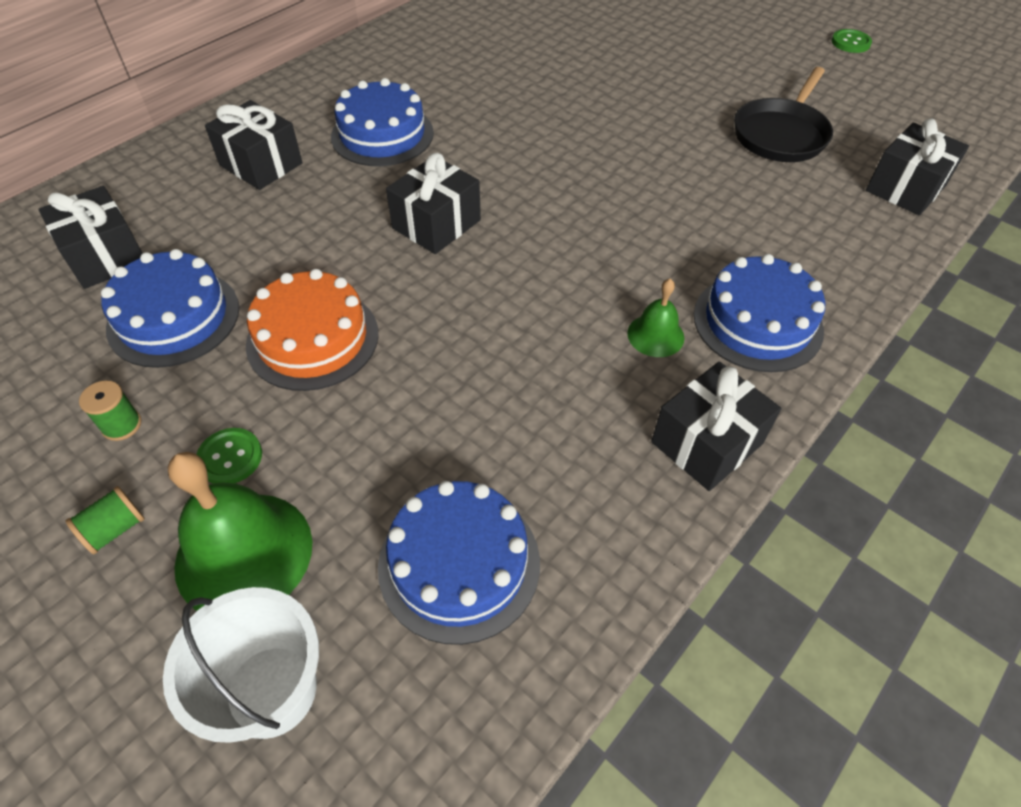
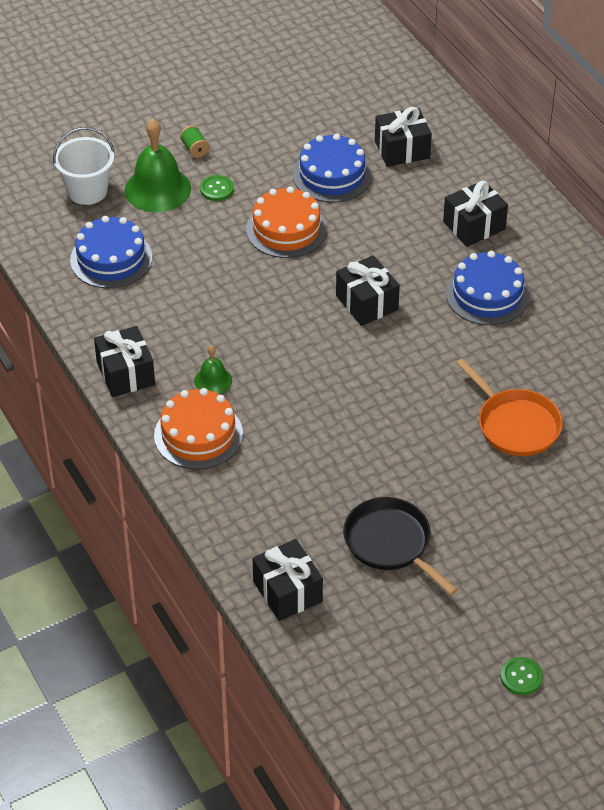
camera: 110 degrees right, 5 degrees down
(121, 425) = (259, 153): green spool -> none
(568, 87) = (515, 425): none -> orange pan
(757, 322) = (198, 434): blue cake -> orange cake

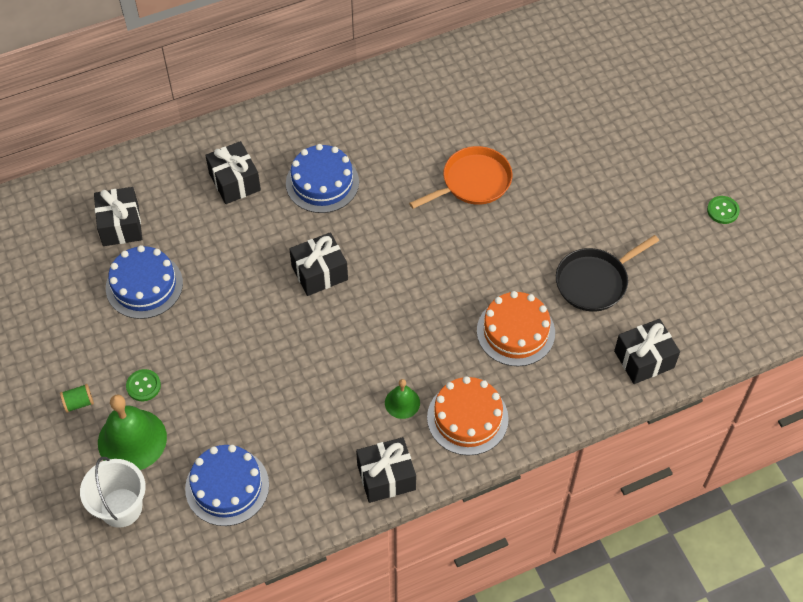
camera: 85 degrees left, 10 degrees up
(286, 229) = (212, 329): orange cake -> orange cake (515, 331)

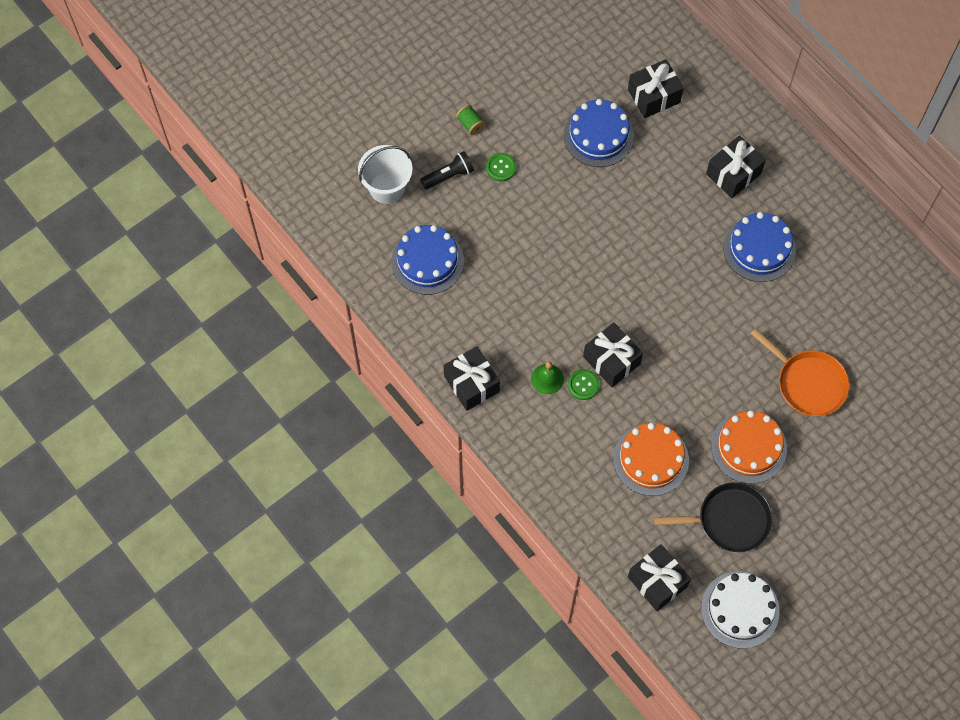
camera: 75 degrees right, 10 degrees up
(132, 440) = (448, 175): green bell -> black flashlight
(319, 273) = (659, 274): black gift -> black gift (611, 360)
(467, 418) = (548, 437): orange cake -> orange cake (748, 447)
(594, 282) = (729, 520): black pan -> black pan turned 135 degrees clockwise
(685, 297) = (740, 609): none -> white cake
(723, 210) = (857, 630): green button -> green button (583, 385)

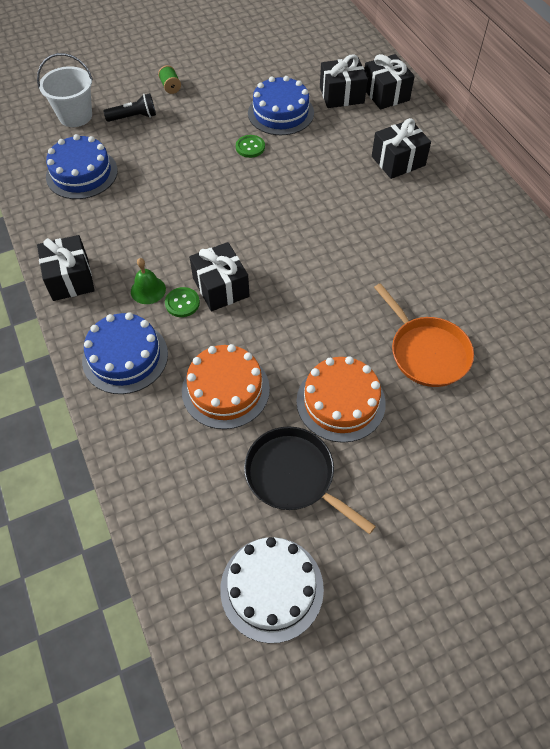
camera: 15 degrees right, 10 degrees down
(501, 167) = (182, 120): green button -> green button (250, 147)
(657, 581) = (181, 526): black gift -> black gift (385, 94)
(729, 520) = (293, 476): black pan -> black pan turned 150 degrees counterclockwise
(759, 249) = (406, 223): blue cake -> blue cake (125, 357)

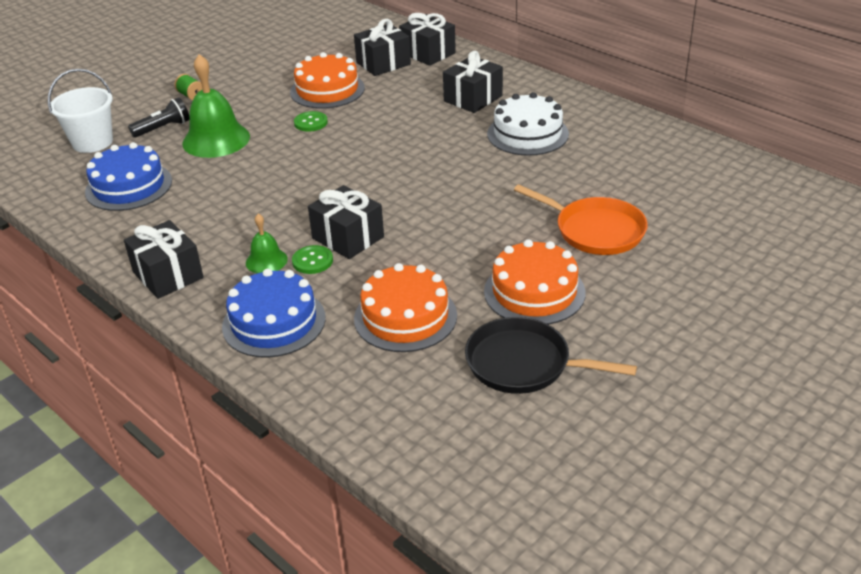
camera: 20 degrees left, 20 degrees down
(168, 143) = (216, 139): none -> green bell
(271, 588) = (559, 461): white cake -> white cake (527, 134)
(281, 113) = (327, 90): blue cake -> orange cake

